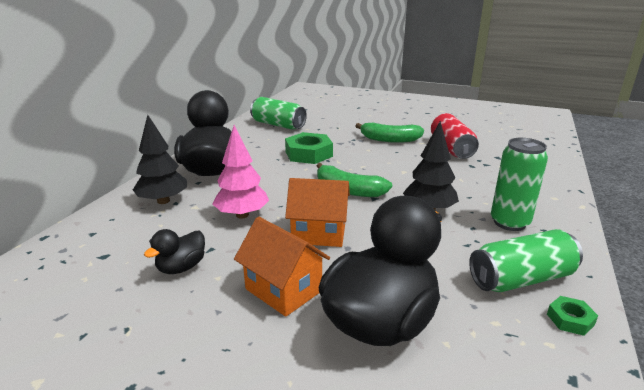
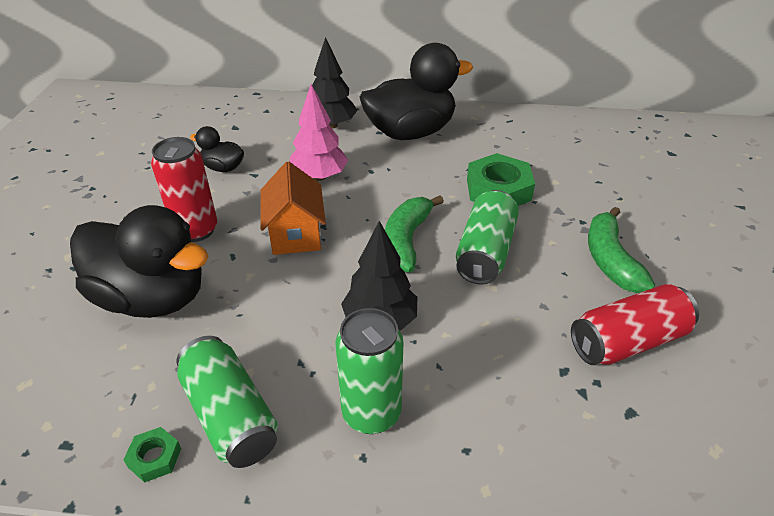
camera: 75 degrees right, 15 degrees up
(278, 125) = (583, 144): green can -> green can (485, 252)
(283, 290) = (196, 230): orange house -> red can

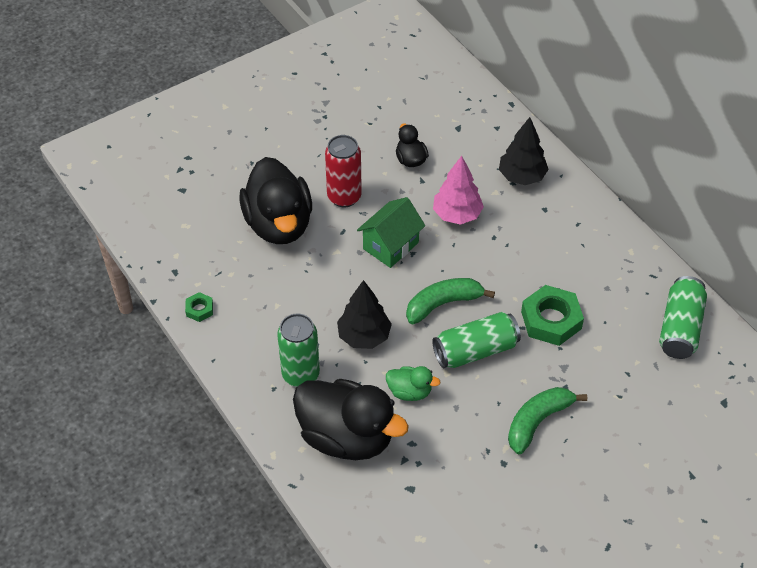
camera: 50 degrees right, 10 degrees up
(230, 415) = (245, 319): green can -> green can (680, 328)
(295, 234) = (391, 246): orange house -> green house
(410, 132) = (565, 227): black duck -> black duck (346, 437)
(491, 329) = (410, 392): none -> green duck
(628, 341) = (466, 464): red can -> none

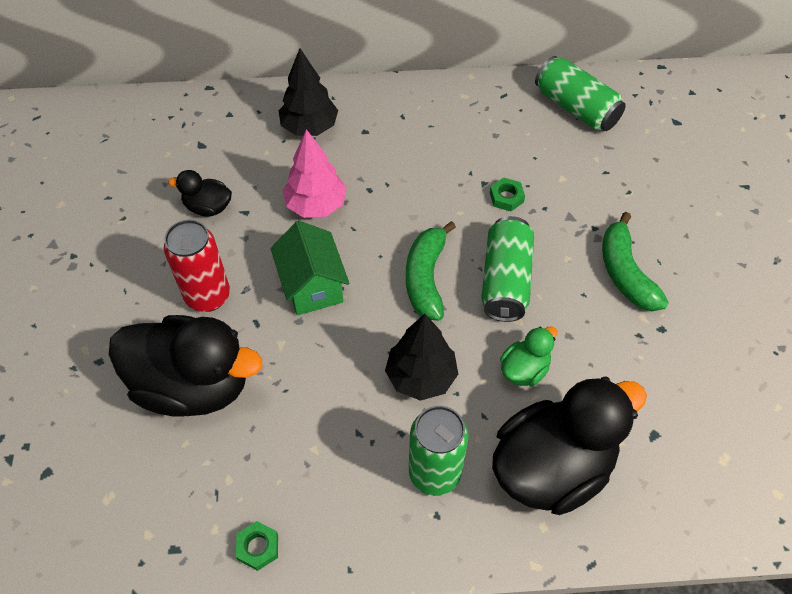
camera: 60 degrees left, 5 degrees up
(551, 320) = (506, 197): green nut -> green nut, size x0.49

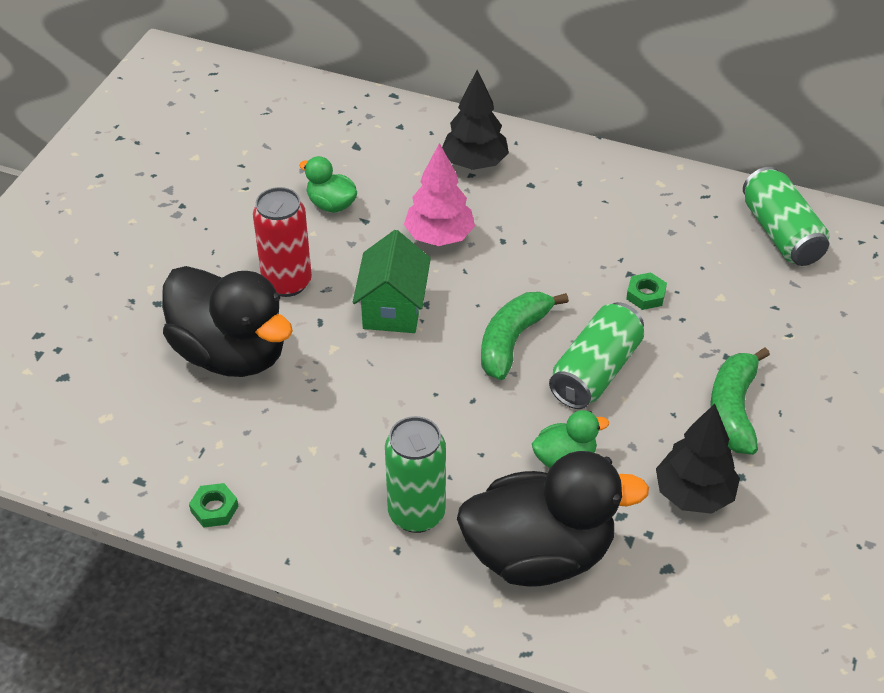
camera: 25 degrees right, 10 degrees down
(208, 207) = (331, 204): black duck -> green duck
(421, 377) = (454, 426): black tree -> black tree (694, 495)

